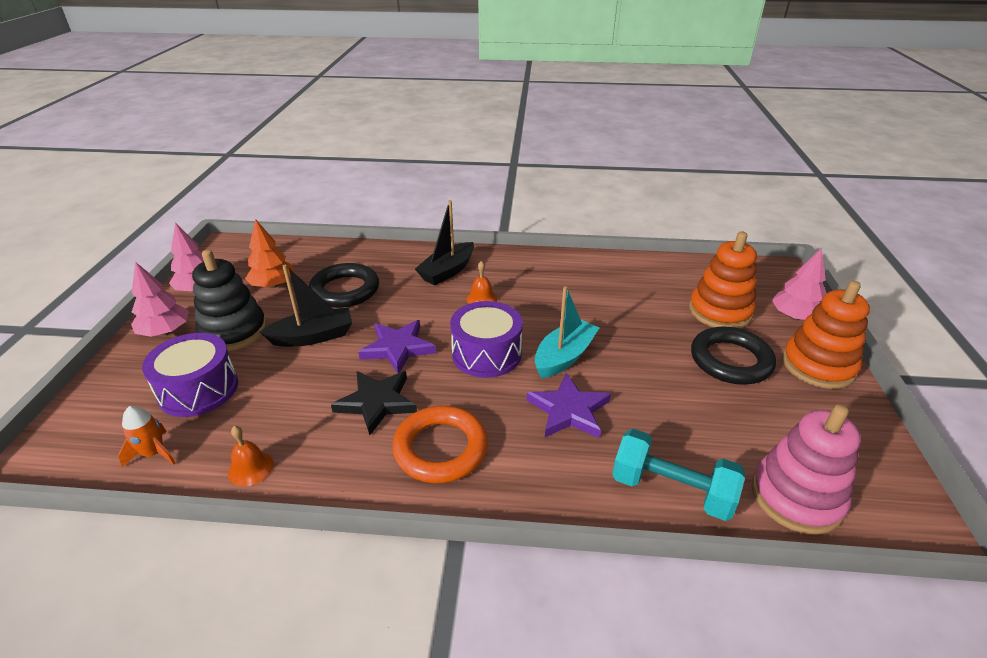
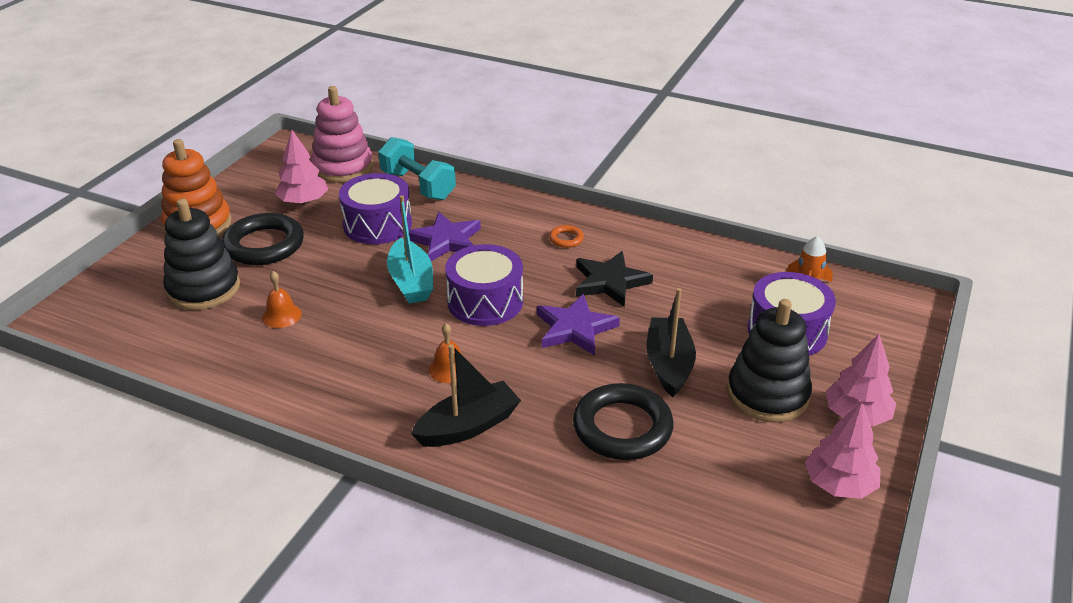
camera: 160 degrees left, 0 degrees up
(250, 468) = (721, 258): orange bell -> orange bell (281, 315)
(273, 285) = (727, 464): orange tree -> none
(313, 337) = (669, 365): black boat -> black boat turned 90 degrees clockwise
(441, 448) = (566, 239): orange ring -> orange ring, size x0.44
(564, 357) = (411, 282): turquoise boat -> turquoise boat turned 75 degrees counterclockwise
(656, 412) = (377, 225): none -> purple drum
(720, 311) = (203, 289): orange stacking toy -> black stacking toy
(794, 317) = (140, 266): pink tree -> pink tree (303, 202)

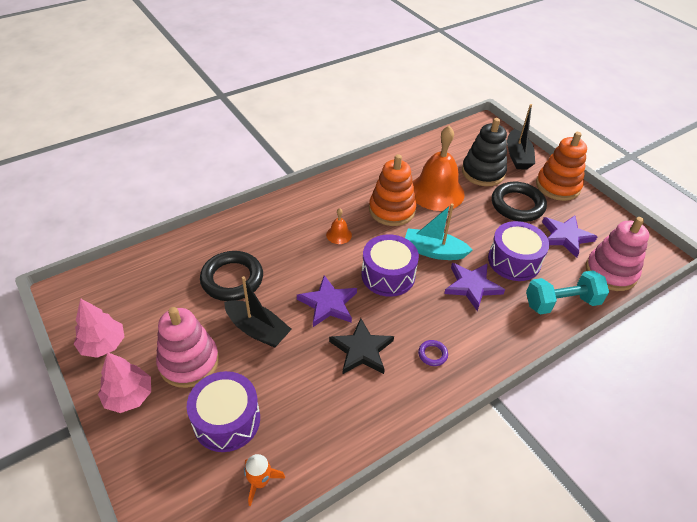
camera: 120 degrees right, 10 degrees up
(281, 315) = (436, 192): orange bell -> orange bell, size x2.34
(303, 202) = (565, 237): pink tree -> purple star
(356, 341) = (392, 210): none -> orange stacking toy
(468, 426) = (289, 223): black boat -> black boat (517, 156)
(566, 239) = (432, 354): orange ring -> purple ring
(767, 394) = (189, 362): black stacking toy -> pink stacking toy

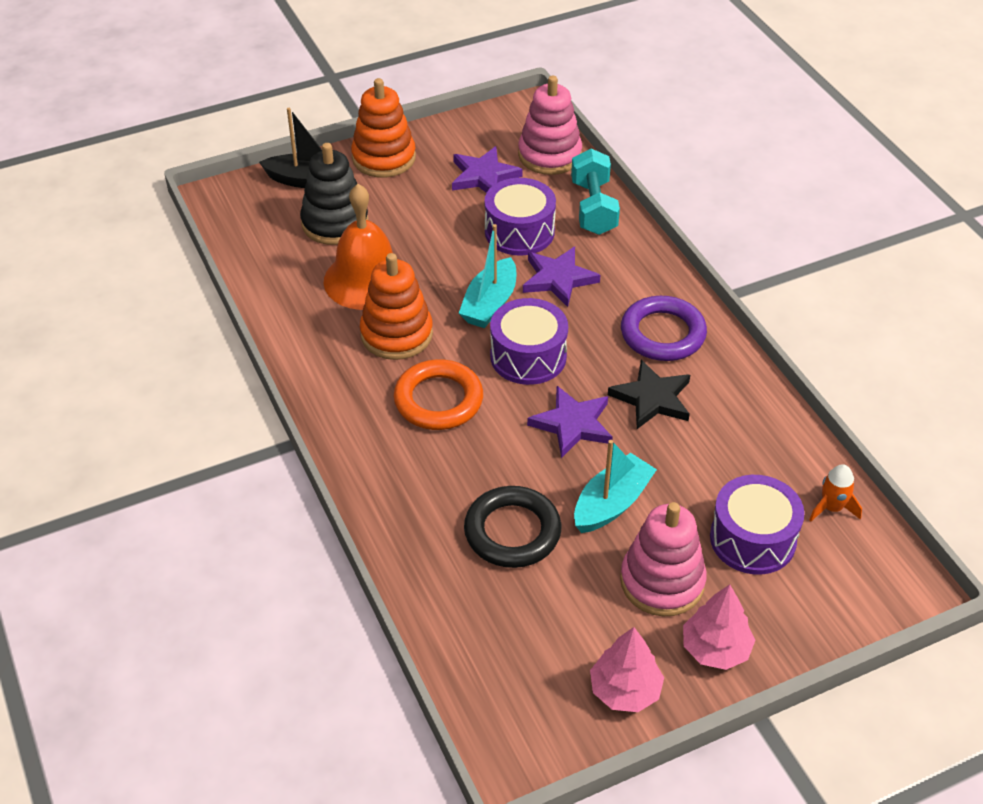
camera: 80 degrees left, 0 degrees up
(257, 330) = (612, 504): black boat -> turquoise boat
(339, 235) = (438, 400): orange bell -> orange ring
(432, 354) = (662, 334): purple ring -> purple ring, size x2.29
(517, 205) = (414, 205): black ring -> none

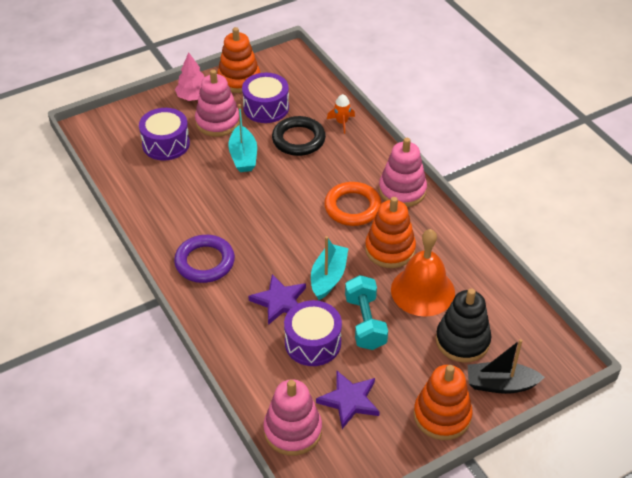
camera: 175 degrees right, 0 degrees up
(354, 422) = (402, 190): none -> pink stacking toy
(528, 356) = (297, 240): purple drum -> purple drum (266, 108)
(572, 424) = (266, 198): purple star -> none
(593, 208) = (253, 372): turquoise dumbbell -> turquoise dumbbell (365, 322)
(612, 504) = (243, 156): turquoise boat -> turquoise boat turned 45 degrees counterclockwise
(625, 690) = (239, 79): pink tree -> orange stacking toy
(652, 398) = (215, 217): black star -> none
(832, 508) = (117, 162): orange rocket -> orange rocket (342, 122)

